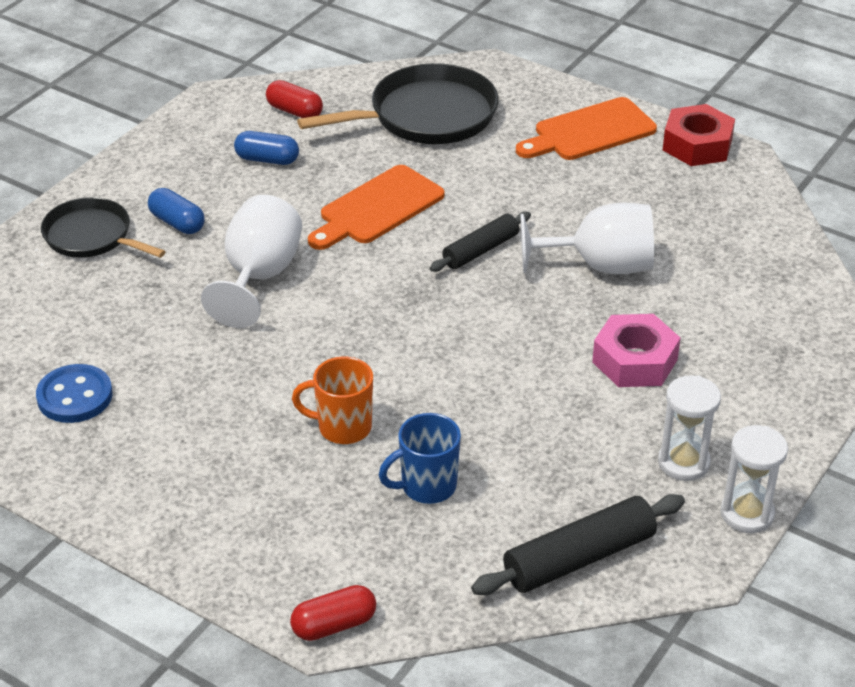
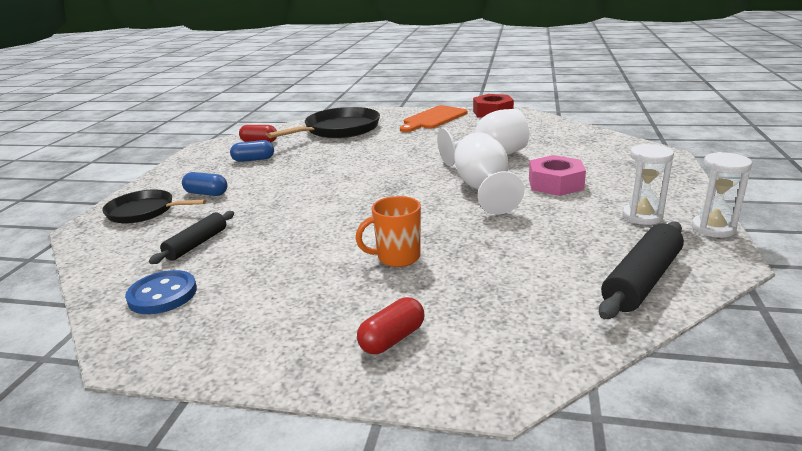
camera: 20 degrees left, 15 degrees down
(259, 277) = (280, 203): white goblet -> white goblet (484, 190)
(334, 625) = (502, 385): red capsule -> red capsule (392, 339)
(377, 208) = (338, 163): orange cutting board -> none
(427, 486) = (489, 272): blue mug -> none
(481, 250) = (416, 164): black rolling pin -> black rolling pin (197, 244)

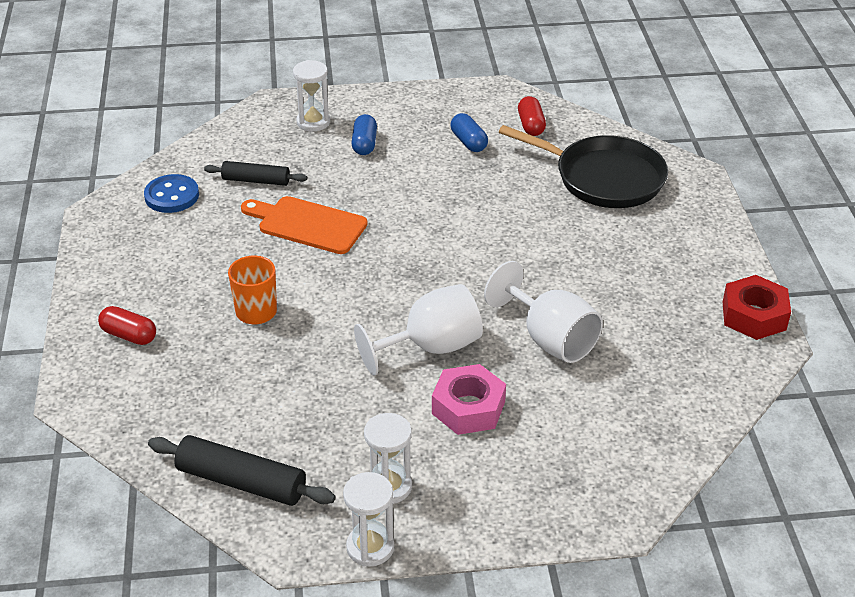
camera: 70 degrees right, 15 degrees up
(144, 211) = (313, 122): black pan -> white hourglass
(433, 119) = (692, 257): orange cutting board -> orange cutting board (307, 224)

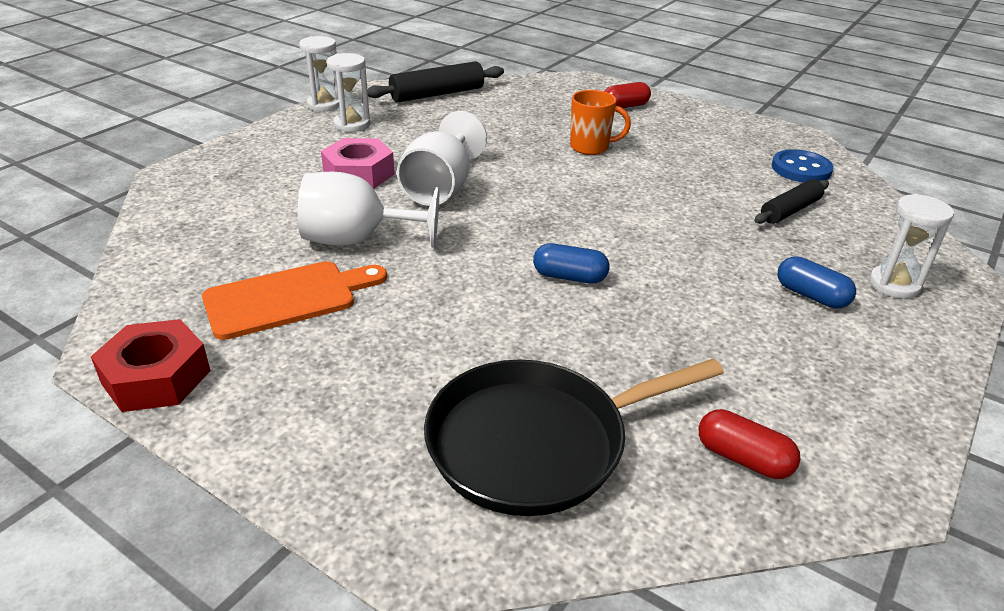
camera: 130 degrees right, 5 degrees down
(307, 224) = (683, 206): orange cutting board -> orange cutting board (287, 298)
(468, 142) = (747, 373): blue capsule -> blue capsule (569, 277)

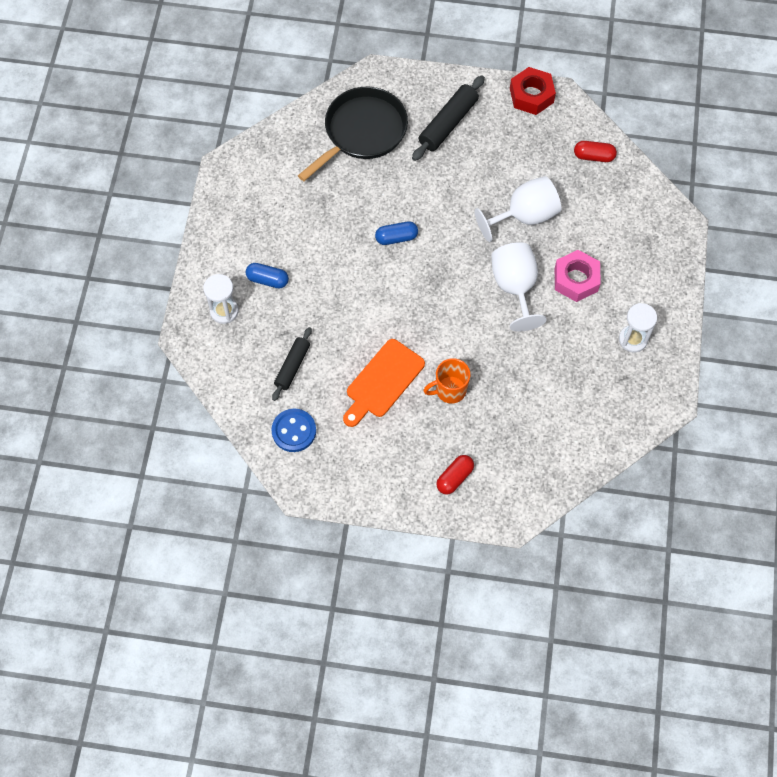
camera: 155 degrees right, 30 degrees up
(287, 298) = (521, 159): orange cutting board -> orange cutting board (383, 381)
(324, 105) = (678, 359): white hourglass -> none
(437, 94) = (611, 422): black rolling pin -> black rolling pin (448, 123)
(743, 458) = (280, 159): red capsule -> red capsule (594, 156)

